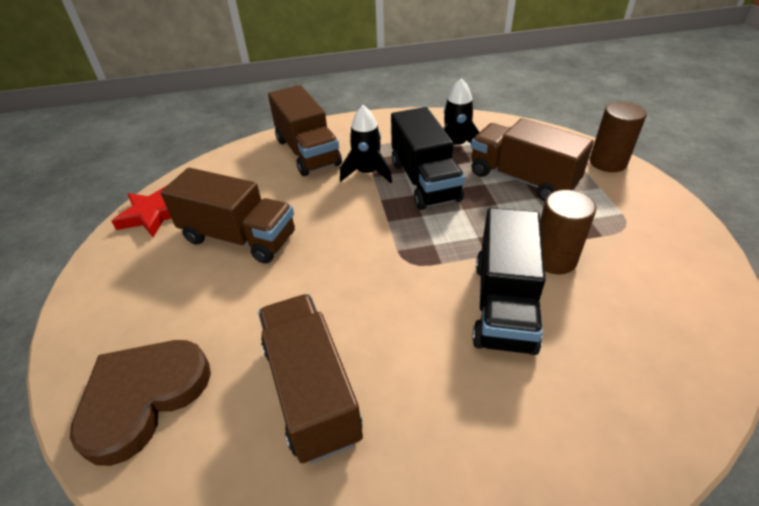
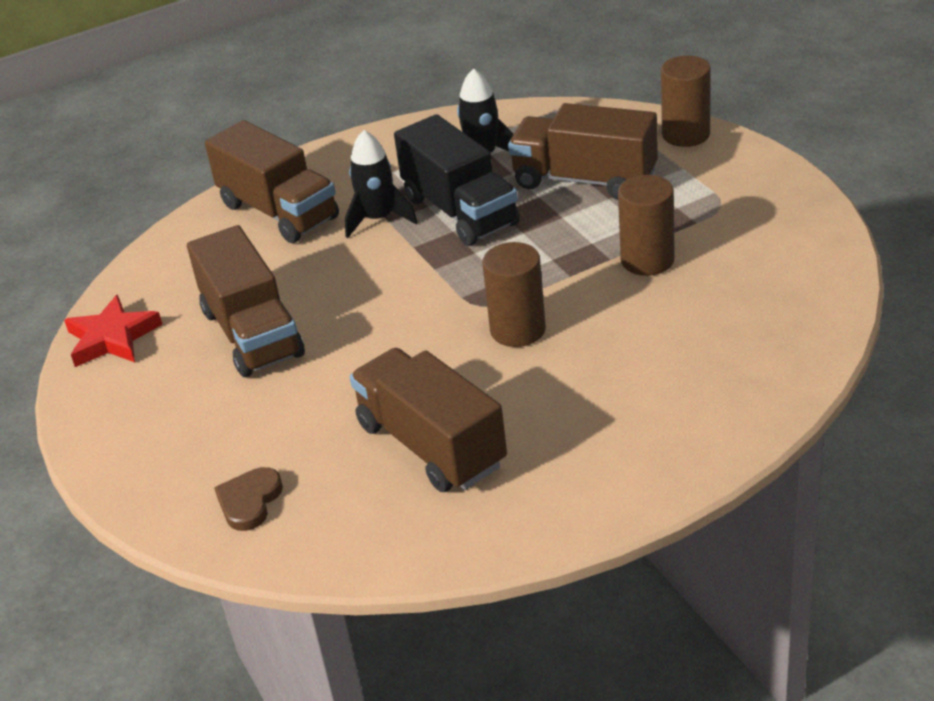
camera: 15 degrees left, 5 degrees down
(143, 397) = (249, 501): brown heart -> brown heart, size x0.51
(239, 237) = (252, 333): brown truck -> brown truck turned 60 degrees clockwise
(428, 293) = (518, 330): none -> brown cylinder
(504, 304) = (605, 319): black truck -> none

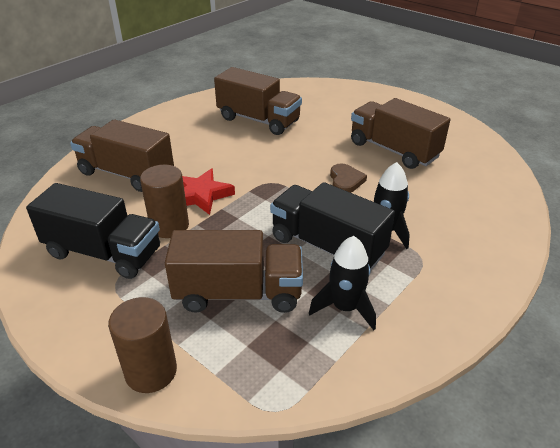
camera: 155 degrees right, 0 degrees up
(112, 338) = (468, 138): red star -> red star (201, 195)
(249, 501) = (324, 95): brown heart -> brown heart (345, 181)
(279, 212) = (466, 225): brown truck -> brown truck (126, 174)
(518, 330) = (240, 172): brown cylinder -> none
(736, 239) = (103, 253): none -> black truck

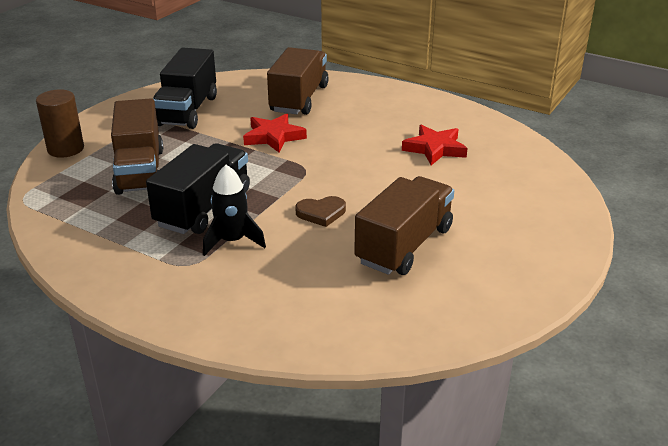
camera: 80 degrees right, 5 degrees down
(169, 226) = (224, 130): brown cylinder -> none
(258, 120) = (435, 149): brown truck -> red star
(345, 307) = (120, 221): black rocket -> none

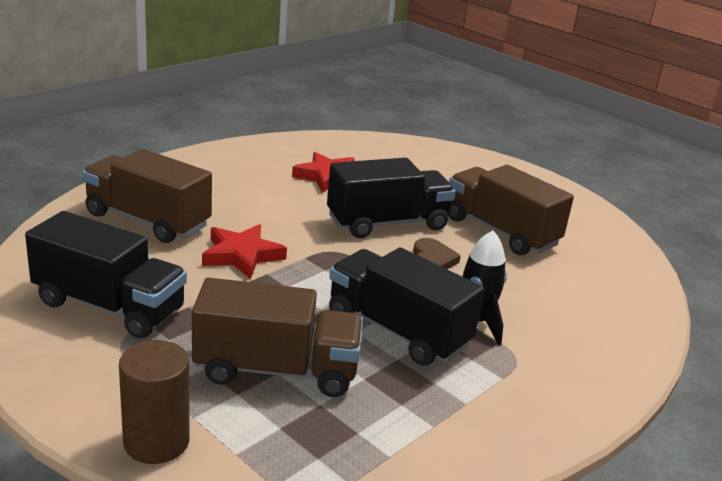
camera: 80 degrees left, 5 degrees down
(371, 186) = (387, 223): none -> black truck

